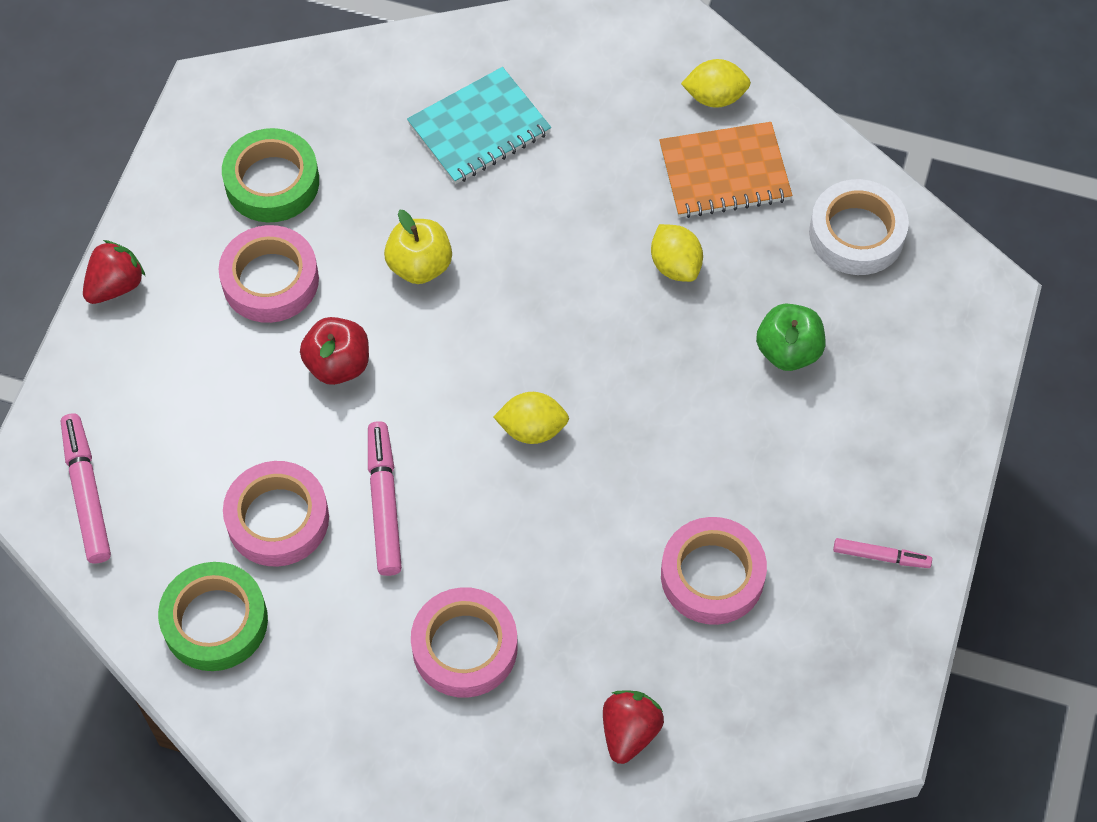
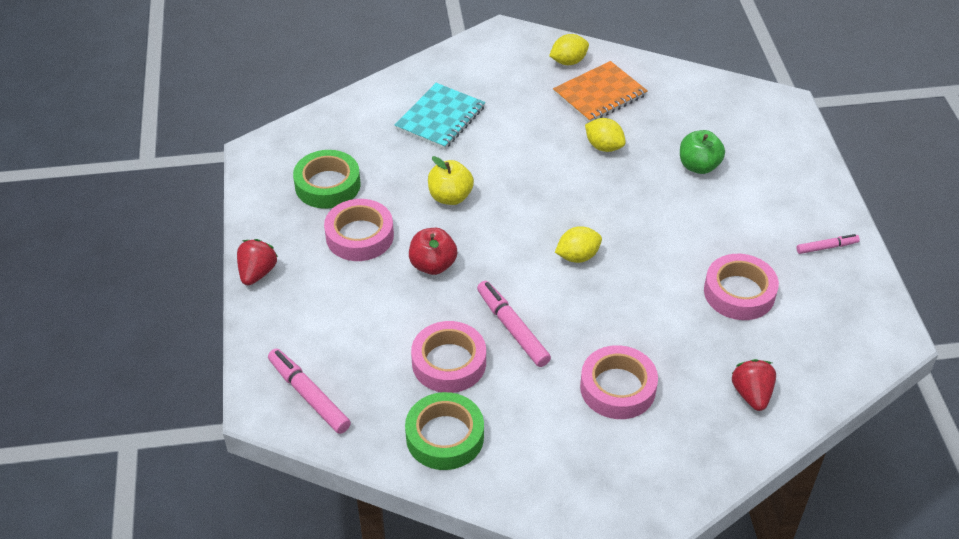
camera: 25 degrees left, 15 degrees down
(856, 234) = (694, 99): white tape -> none

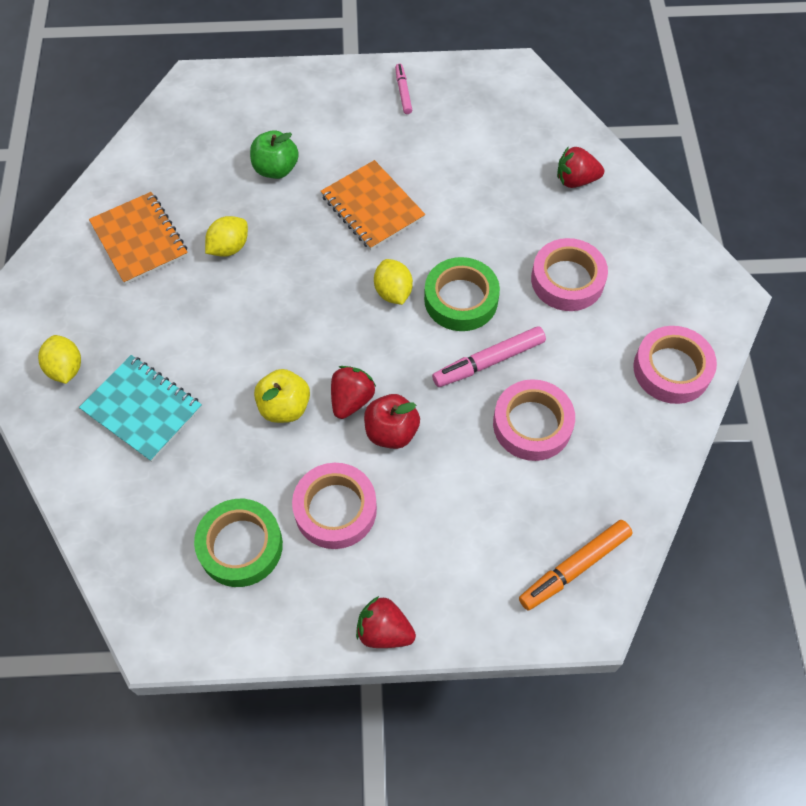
camera: 85 degrees left, 15 degrees up
(309, 396) = (574, 567): pink marker -> orange marker
(445, 436) = (627, 434): green tape -> green tape (461, 299)
(461, 237) = (351, 400): none -> red strawberry
(568, 61) = (71, 263): yellow lemon -> yellow lemon (66, 368)
(672, 235) = (372, 207): none -> orange notebook
(739, 293) = (454, 167): pink tape -> pink tape (671, 369)

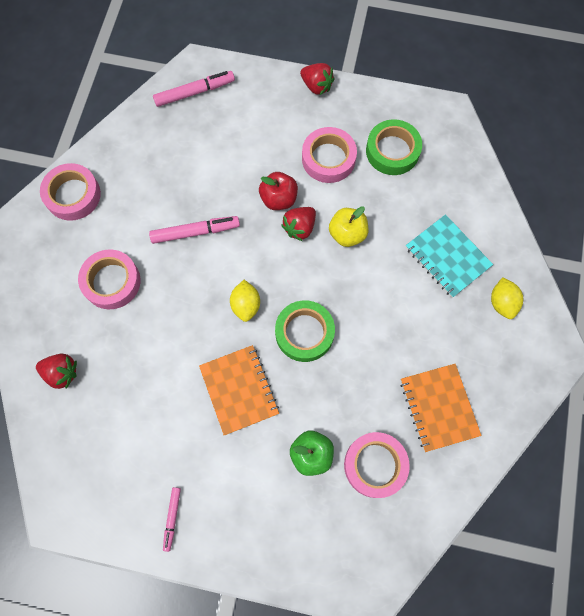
camera: 165 degrees left, 10 degrees up
(229, 247) = (365, 380): yellow lemon -> none
(461, 299) = (197, 286): green tape -> green tape (304, 333)
(532, 424) = (184, 181): pink tape -> pink tape (375, 465)
(574, 567) = (194, 92): orange marker -> pink marker

